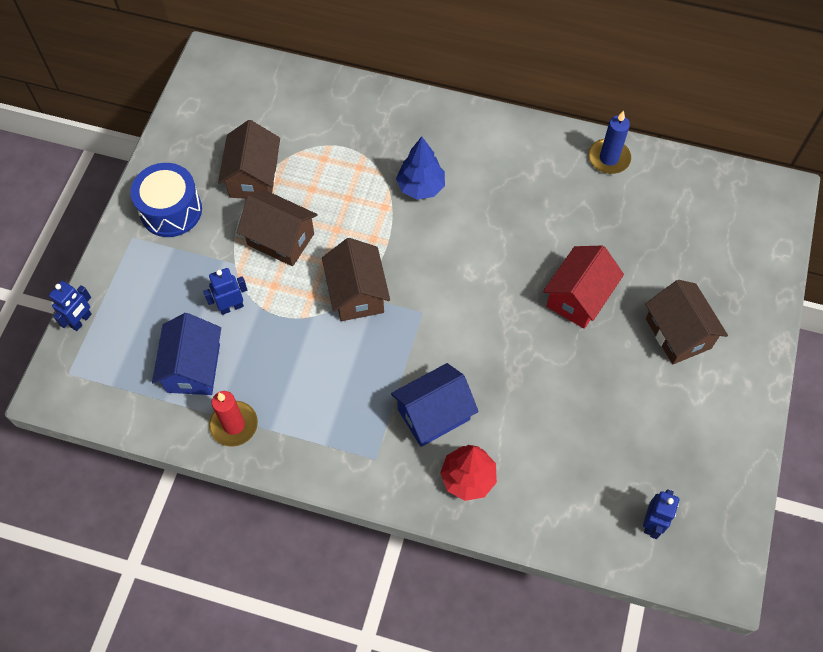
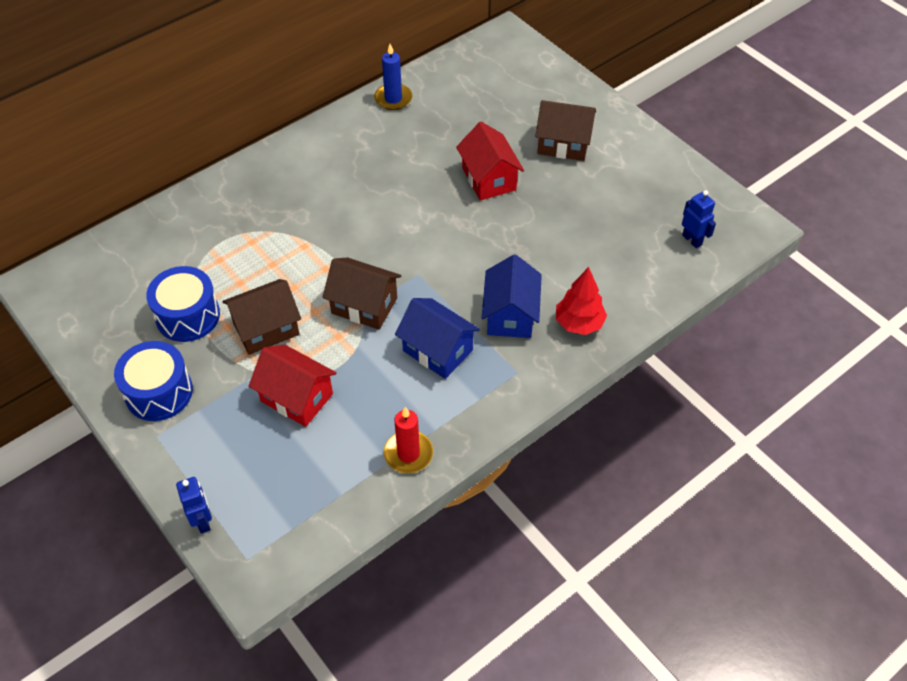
camera: 55 degrees left, 10 degrees down
(193, 368) = (329, 456): blue house -> blue house (437, 350)
(231, 307) = (297, 397): blue robot -> red house
(253, 177) = (188, 316): brown house -> blue drum
(421, 187) = (309, 214): blue tree -> none

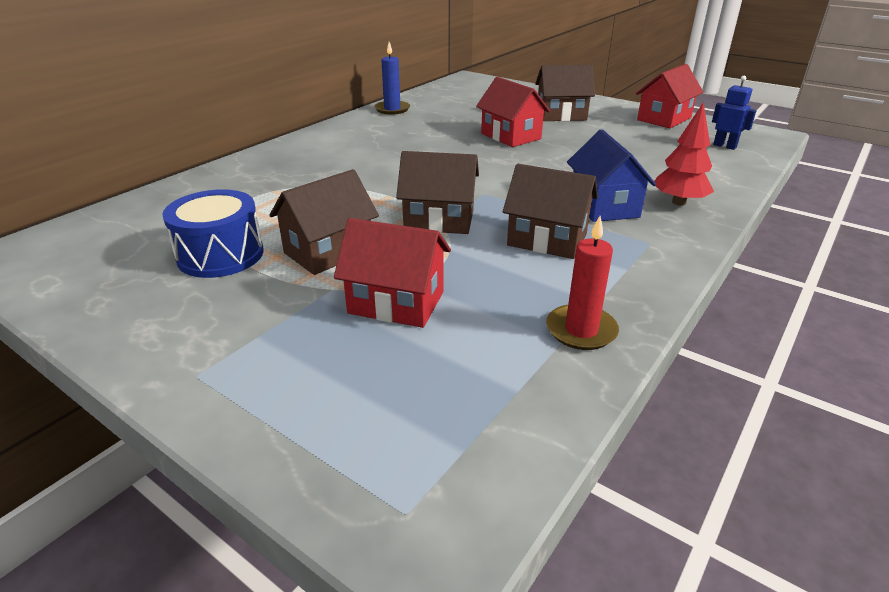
camera: 15 degrees left, 20 degrees down
(159, 392) = (192, 328): blue drum -> none
(203, 521) = (303, 471): blue robot -> none
(437, 350) = (547, 240): blue house -> brown house
(668, 173) = (664, 119): none -> red house

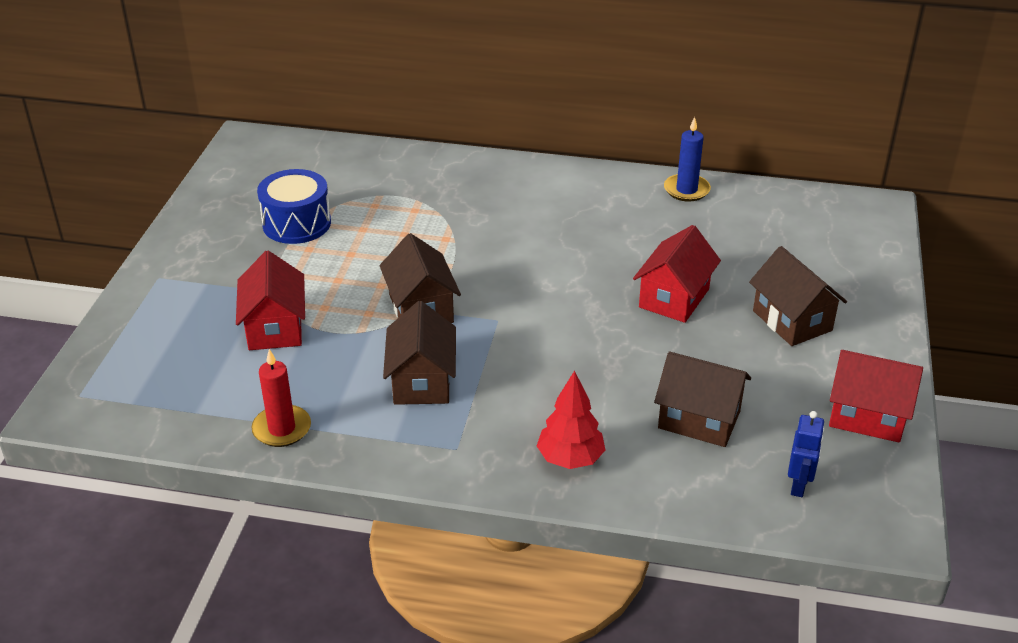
camera: 65 degrees right, 5 degrees up
(328, 252) = (330, 270): brown house -> brown house (699, 420)
(604, 206) = (522, 405): blue house -> none

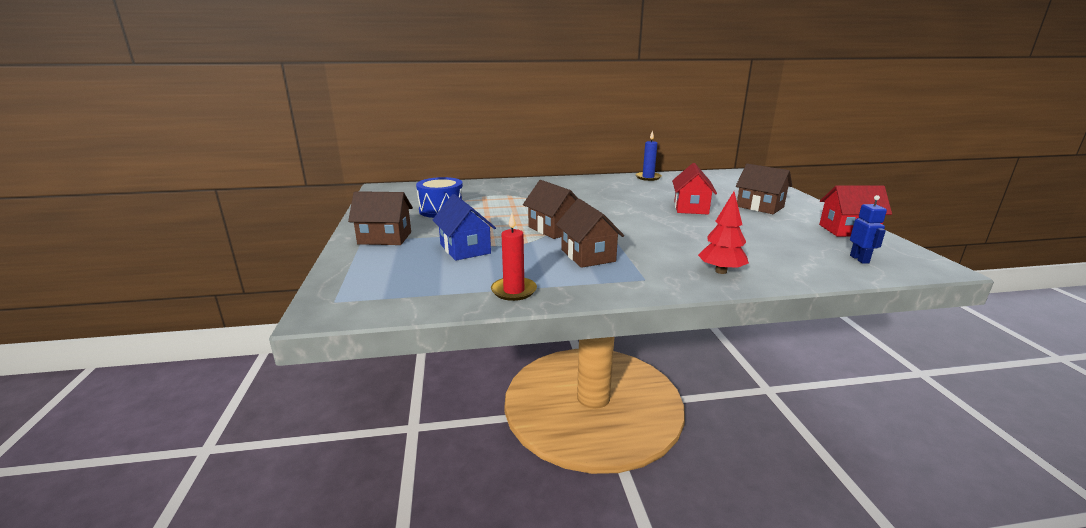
camera: 20 degrees left, 15 degrees down
(275, 328) = (465, 249): red house -> blue house
(699, 420) = (768, 244): brown house -> brown house (385, 238)

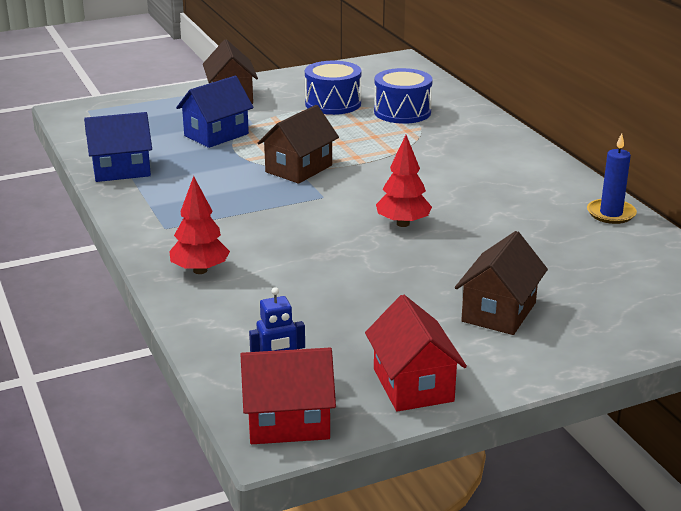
camera: 75 degrees right, 5 degrees up
(478, 196) = (402, 112): none -> blue drum
(514, 291) = (121, 170): red candle -> blue house
(588, 255) = (221, 194): brown house -> none
(652, 213) = (403, 224): none -> red tree
(691, 208) = (450, 252): red house -> red house (288, 422)

